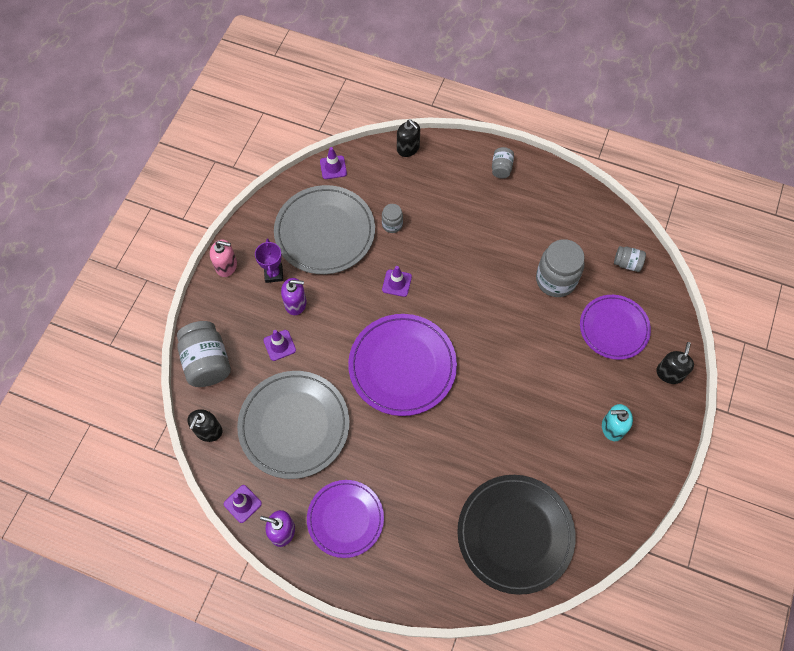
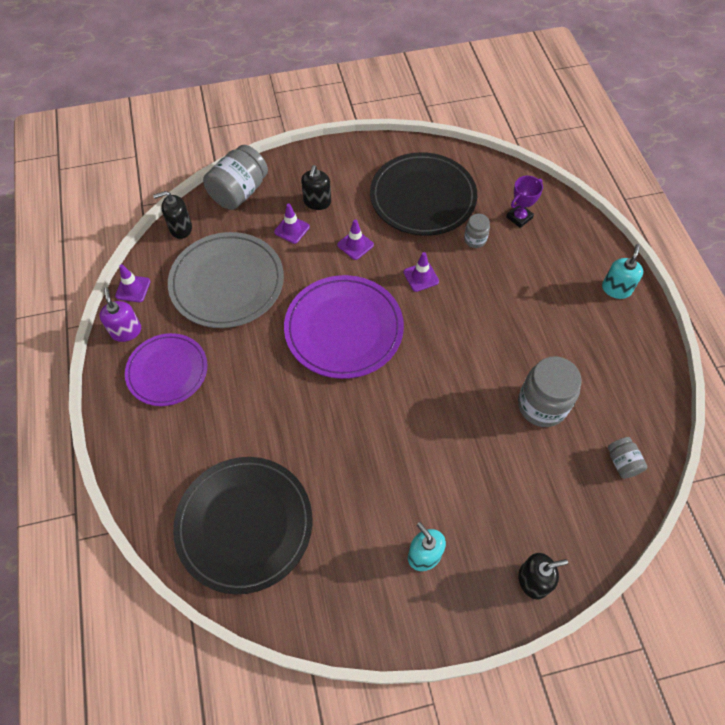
camera: 55 degrees right, 5 degrees down
(226, 266) = (333, 153): pink soap dispenser -> none
(274, 274) = (353, 187): purple trophy -> purple trophy (519, 217)
(295, 303) = (339, 217): purple soap dispenser -> none
(325, 232) = (423, 197): grey plate -> black plate
(333, 167) = (489, 166): purple traffic cone -> purple traffic cone (355, 245)
(408, 148) = (562, 206): black soap dispenser -> black soap dispenser (317, 202)
(501, 168) = (616, 289): grey jar -> turquoise soap dispenser
(614, 328) = (537, 492): purple plate -> none

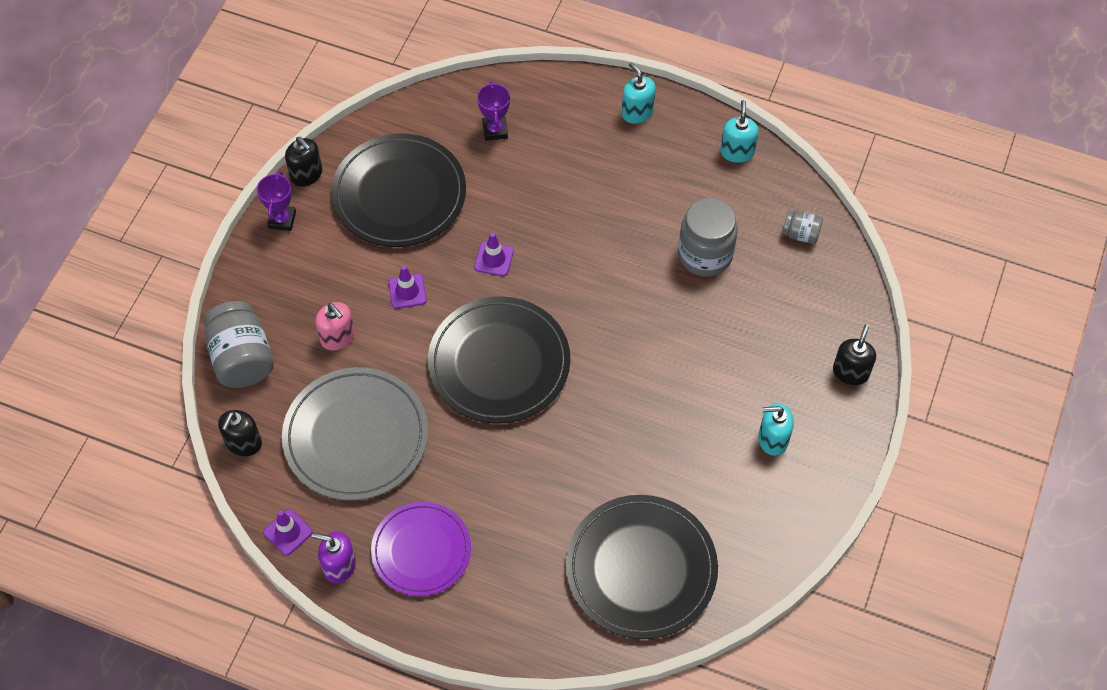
camera: 55 degrees left, 0 degrees up
(292, 229) = (337, 337): purple traffic cone -> pink soap dispenser
(317, 202) = (321, 292): black soap dispenser -> black soap dispenser (306, 174)
(344, 329) = (499, 363): purple plate -> black plate
(351, 152) = (282, 220): none -> purple trophy
(475, 239) = (489, 185): grey jar -> none
(649, 372) = (737, 152): none -> turquoise soap dispenser

